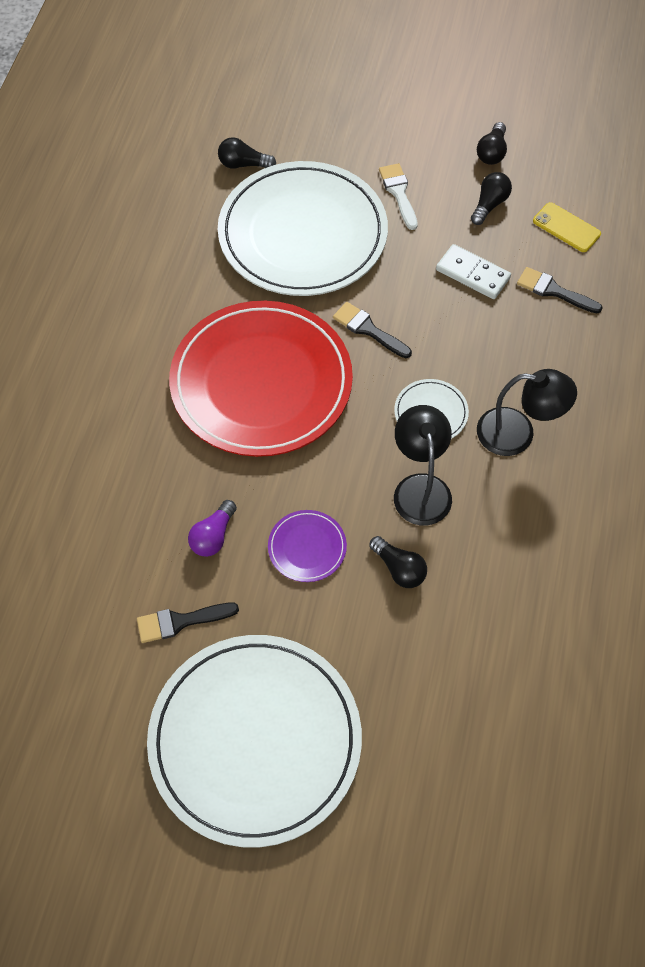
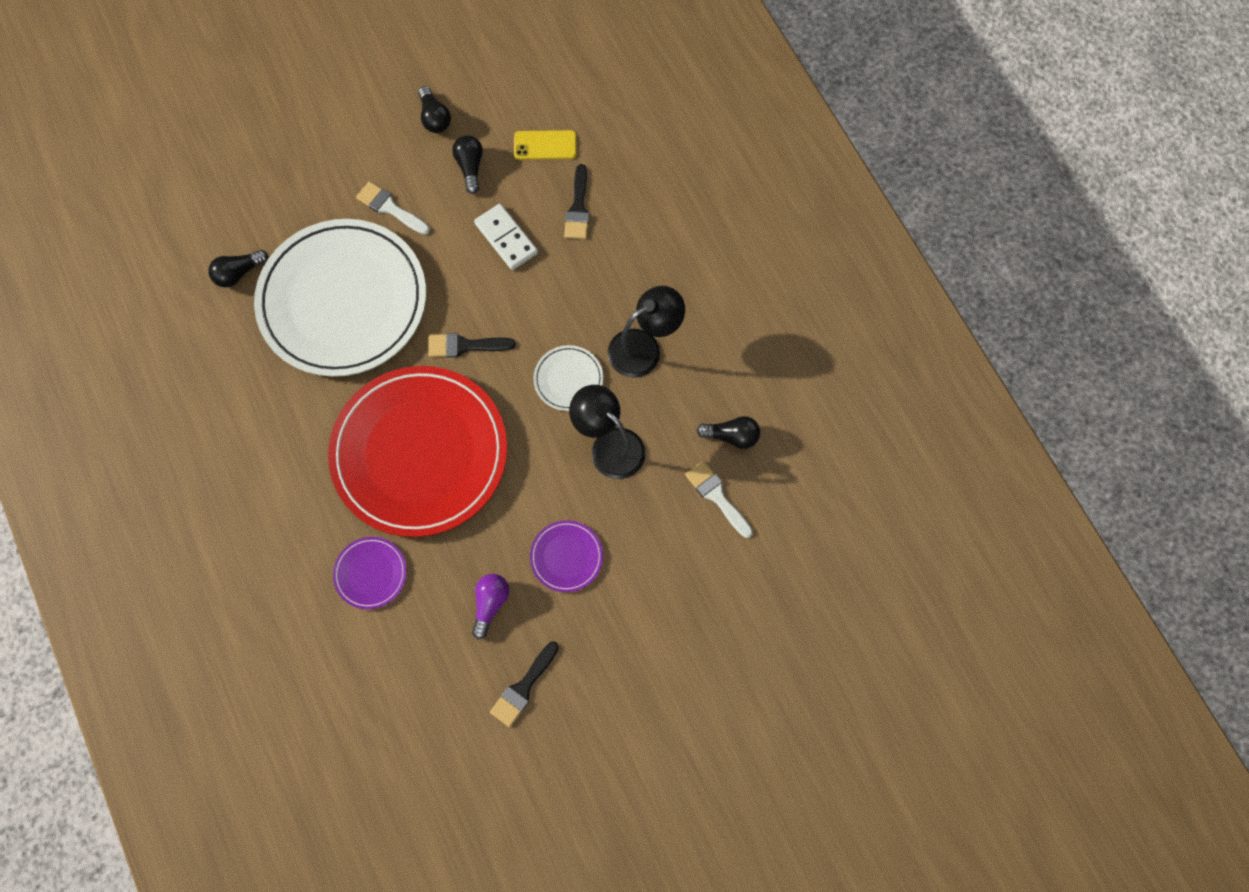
camera: 40 degrees left, 10 degrees up
(143, 442) = (370, 573): none -> purple plate
(213, 536) = (490, 604): purple light bulb -> purple light bulb turned 150 degrees counterclockwise
(255, 740) = (651, 727): white plate -> none
(399, 569) = (645, 520): black light bulb -> black light bulb (731, 436)
(472, 274) = (506, 238): white domino -> white domino turned 60 degrees clockwise
(479, 597) = (717, 496): none -> white brush
(553, 291) = (578, 208): black brush -> black brush turned 75 degrees counterclockwise

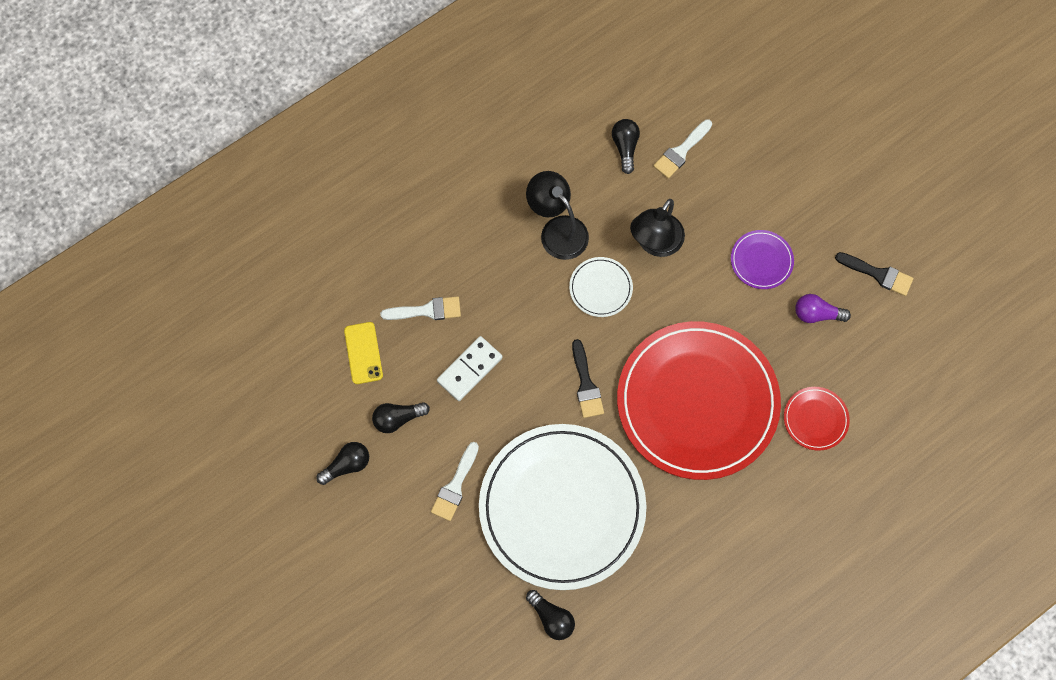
camera: 100 degrees left, 0 degrees up
(370, 573) = (815, 419): purple plate -> red plate
(578, 208) = (427, 310): black brush -> white brush

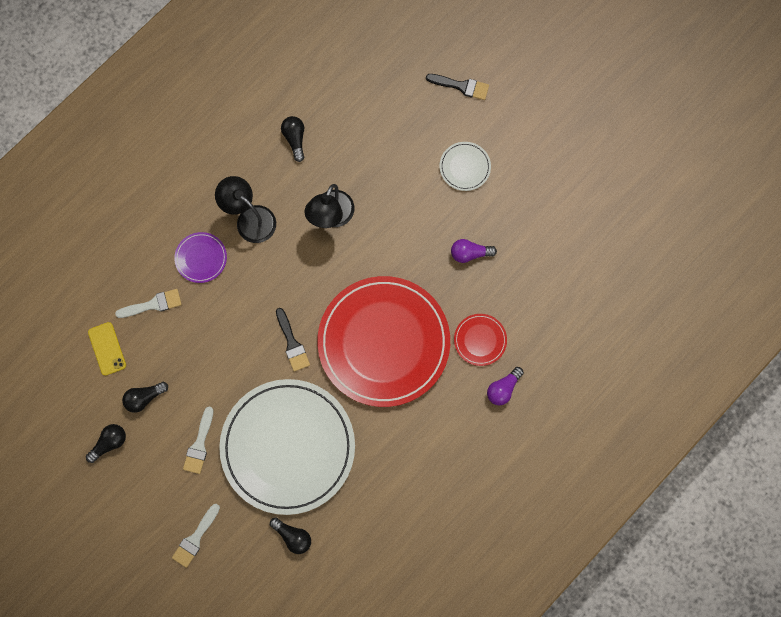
camera: 10 degrees left, 5 degrees up
(470, 369) = (196, 347): white domino -> none
(600, 288) = (292, 261): white plate -> white plate (465, 167)
(681, 151) = (341, 135): white brush -> white brush (195, 538)
(761, 261) = (419, 216): purple plate -> purple plate (201, 258)
(836, 482) = (503, 389): none -> purple light bulb
(878, 274) = (515, 212): black brush -> black brush (461, 86)

